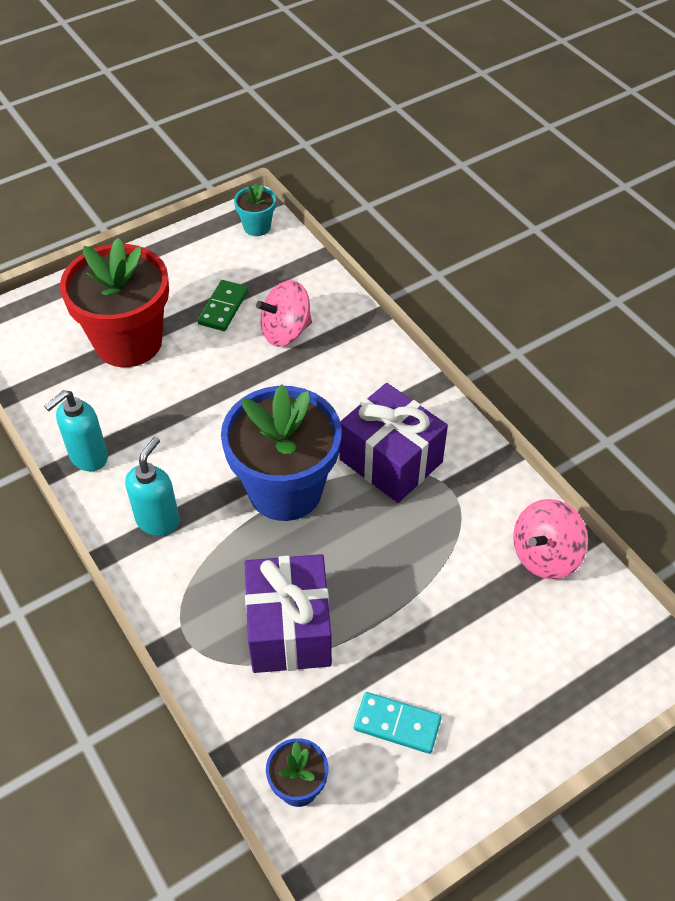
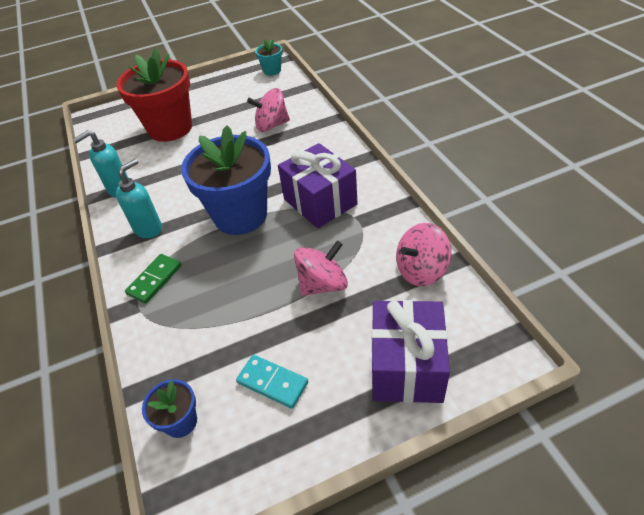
camera: 15 degrees right, 5 degrees down
(223, 308) = (236, 112): green domino -> green domino (155, 280)
(289, 629) = (212, 306): purple gift -> purple gift (406, 366)
(425, 585) = (322, 284): none -> pink spinning top

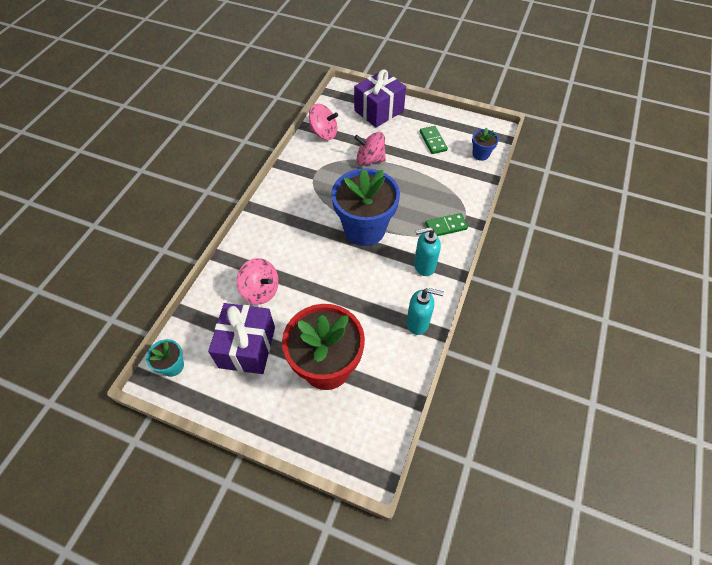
camera: 140 degrees left, 10 degrees up
(272, 383) = (433, 141): turquoise domino -> green domino
(320, 202) = (316, 200): purple gift -> purple gift (247, 347)

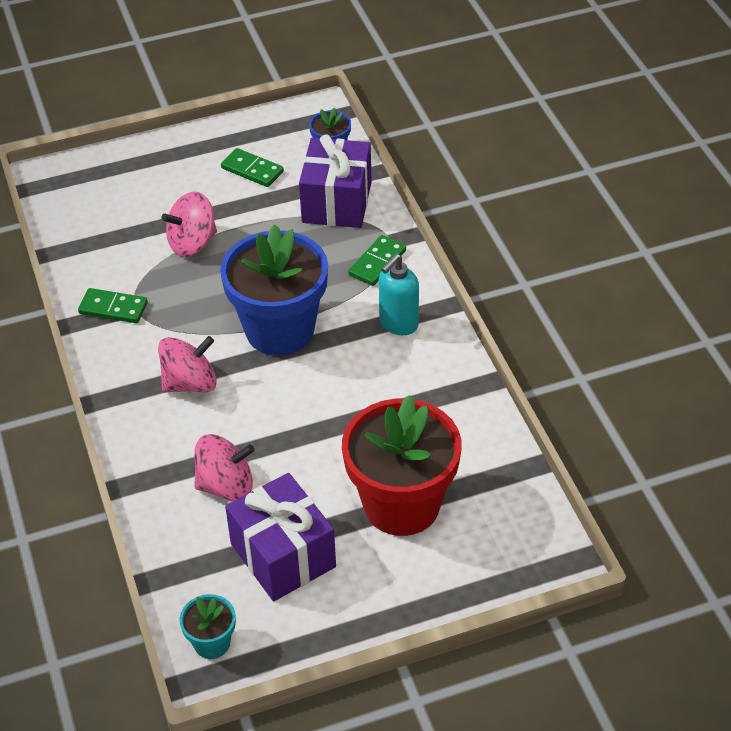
camera: 40 degrees left, 10 degrees down
(305, 168) = (113, 308): none -> green domino
(324, 133) = (86, 247): pink spinning top -> pink spinning top (190, 383)
(379, 111) = (134, 173): purple gift -> purple gift (337, 202)
(418, 323) = (456, 388): turquoise soap dispenser -> none

